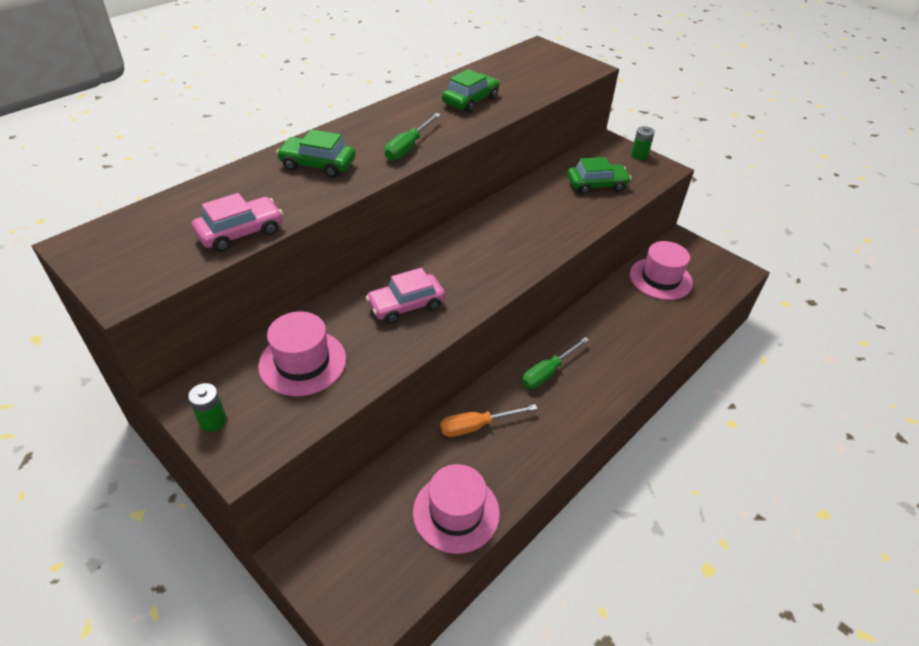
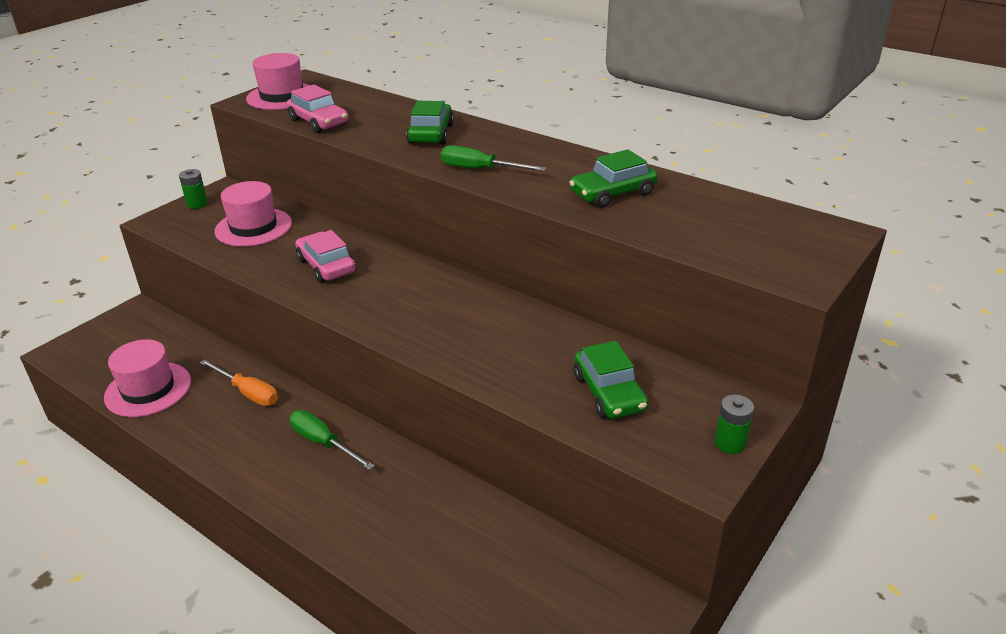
camera: 85 degrees right, 10 degrees down
(470, 101) = (613, 193): green car -> green car turned 120 degrees clockwise
(476, 426) = (248, 393): orange screwdriver -> orange screwdriver turned 150 degrees clockwise
(660, 278) = (532, 567): pink hat -> pink hat (282, 96)

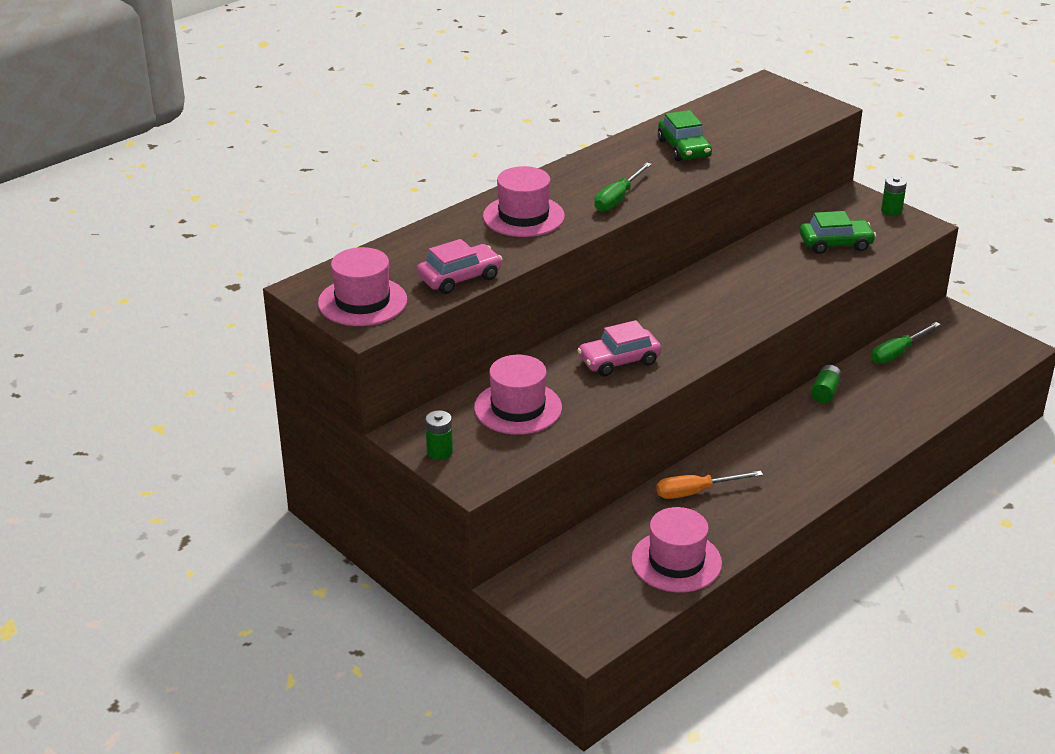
camera: 80 degrees left, 0 degrees up
(248, 393) = (696, 492): orange screwdriver -> orange screwdriver turned 150 degrees counterclockwise
(323, 443) = (776, 446): green screwdriver -> green screwdriver (897, 353)
(430, 477) = (825, 392): none -> green battery
(431, 134) = (523, 216): green car -> pink hat

